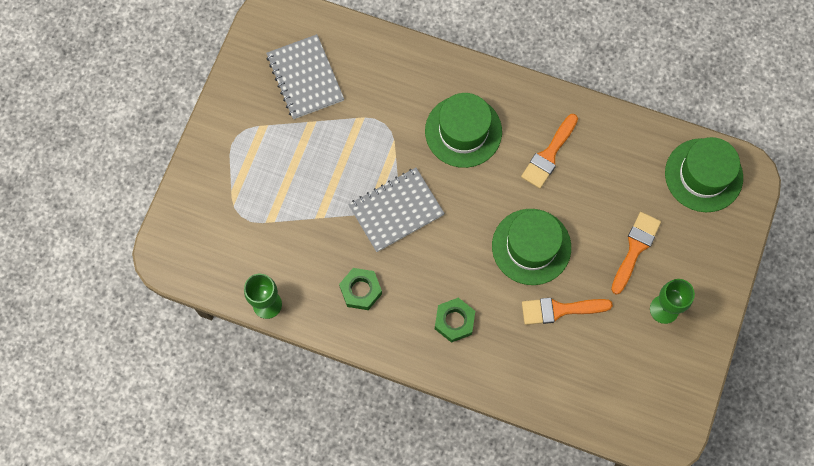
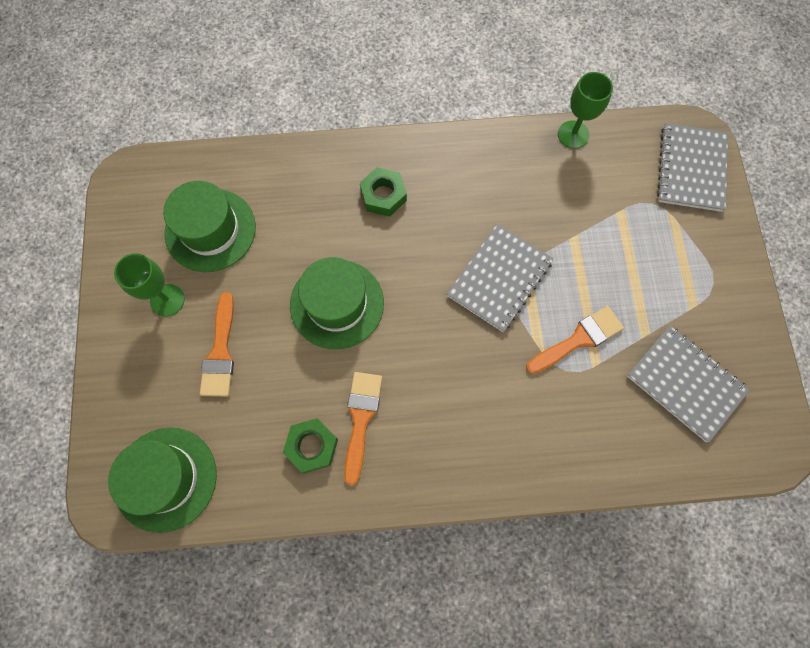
camera: 155 degrees right, 0 degrees up
(190, 230) = (691, 169): none -> grey notebook
(361, 290) = (491, 185): green nut -> green nut (312, 446)
(463, 131) = (472, 402): green hat -> green hat (210, 230)
(559, 310) = (280, 252): orange brush -> orange brush (578, 339)

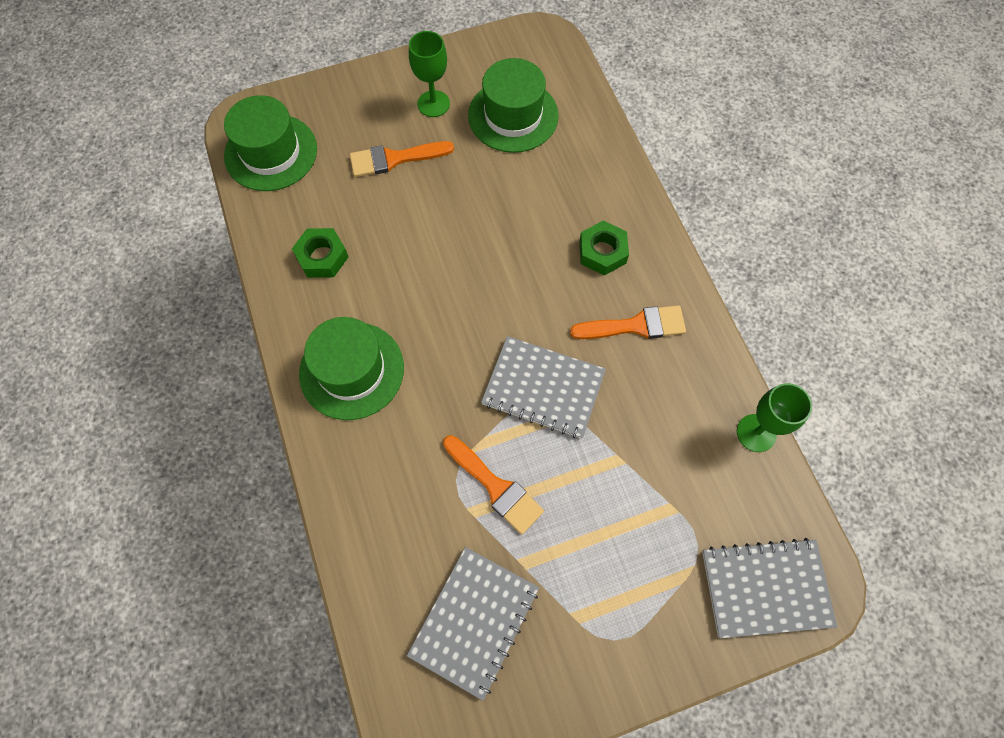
camera: 75 degrees right, 5 degrees down
(337, 304) = (469, 241): green hat -> green hat (352, 370)
(361, 419) = (357, 292): orange brush -> orange brush (635, 325)

